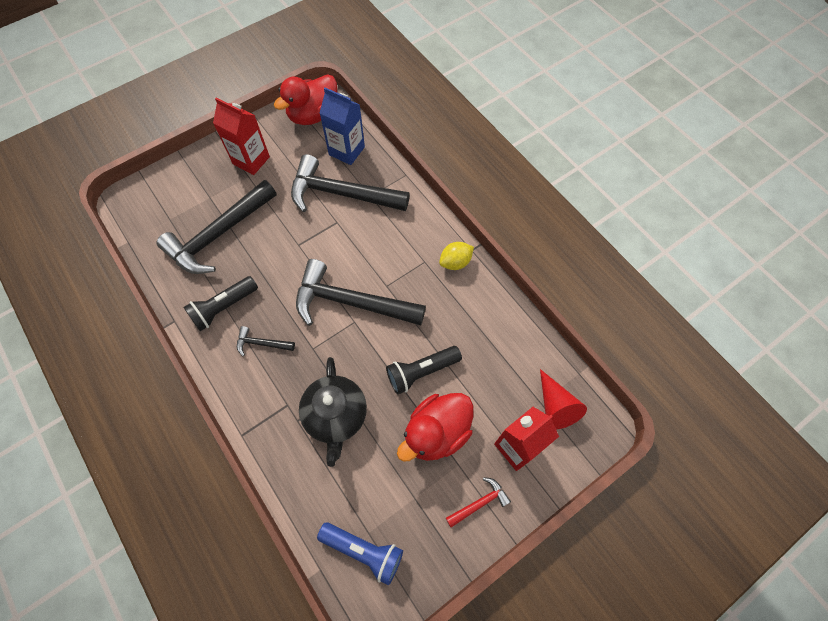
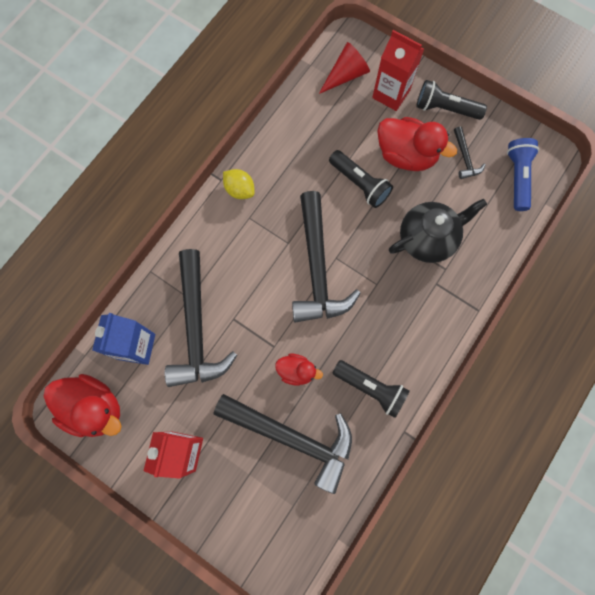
camera: 110 degrees left, 10 degrees up
(261, 343) = (391, 333): black hammer -> black hammer (465, 158)
(269, 255) = (296, 371): none -> red duck
(479, 503) = (445, 109): red hammer -> black flashlight

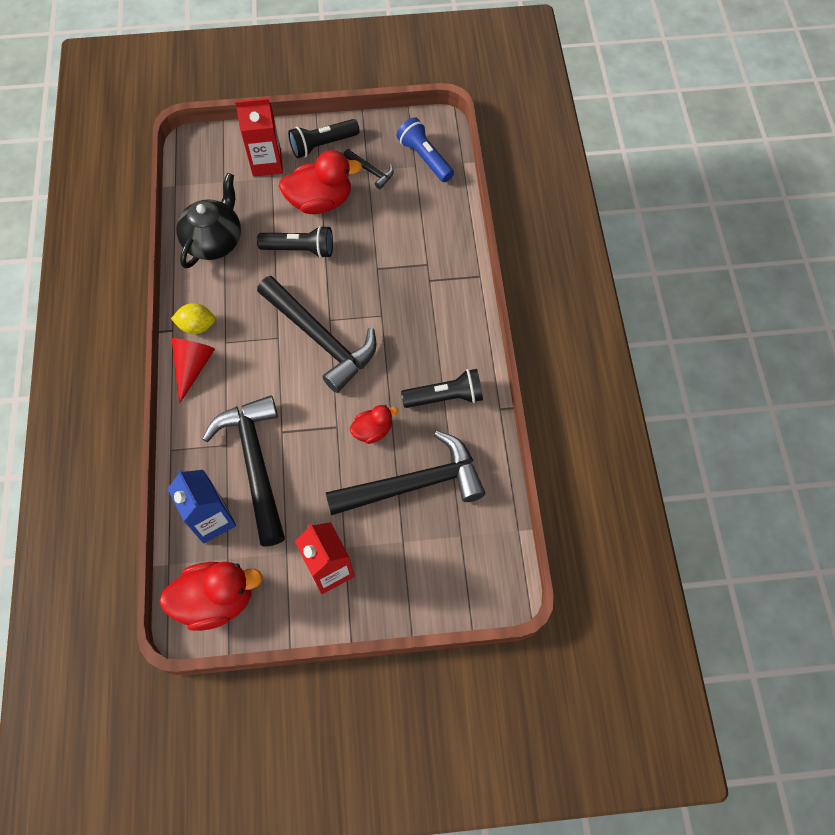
camera: 40 degrees left, 10 degrees down
(196, 328) = (255, 464): black hammer -> black hammer turned 150 degrees counterclockwise
(346, 75) = (214, 173): red cone -> red cone (193, 367)
(428, 238) = (393, 251): black teapot -> black teapot (214, 241)

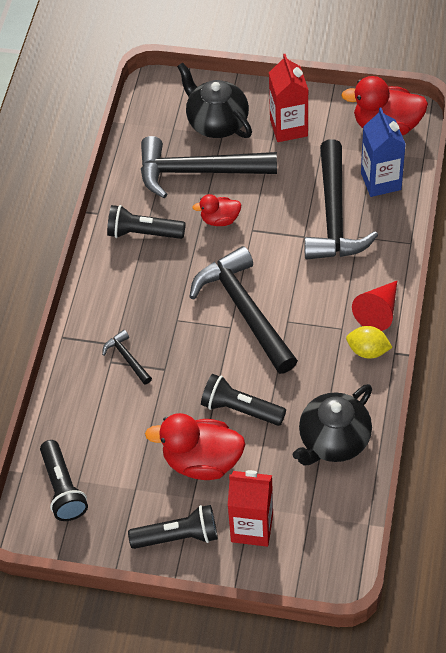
camera: 160 degrees left, 10 degrees down
(371, 171) = (132, 486): black hammer -> black hammer (127, 358)
(414, 556) = (216, 122): none -> black teapot
(425, 158) = (63, 488): blue flashlight -> black flashlight

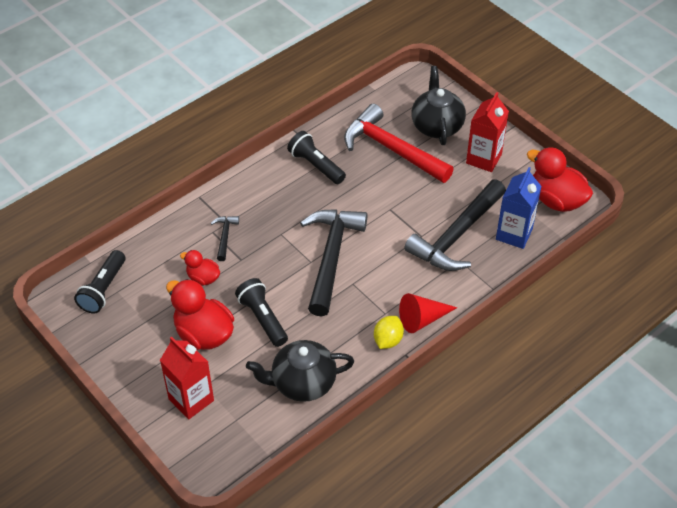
camera: 35 degrees right, 5 degrees down
(178, 536) = (140, 370): black flashlight -> none
(197, 172) = (391, 149): black hammer -> red hammer
(220, 219) = (375, 189): red duck -> red duck (203, 278)
(368, 351) = (388, 340): yellow lemon -> yellow lemon turned 60 degrees clockwise

